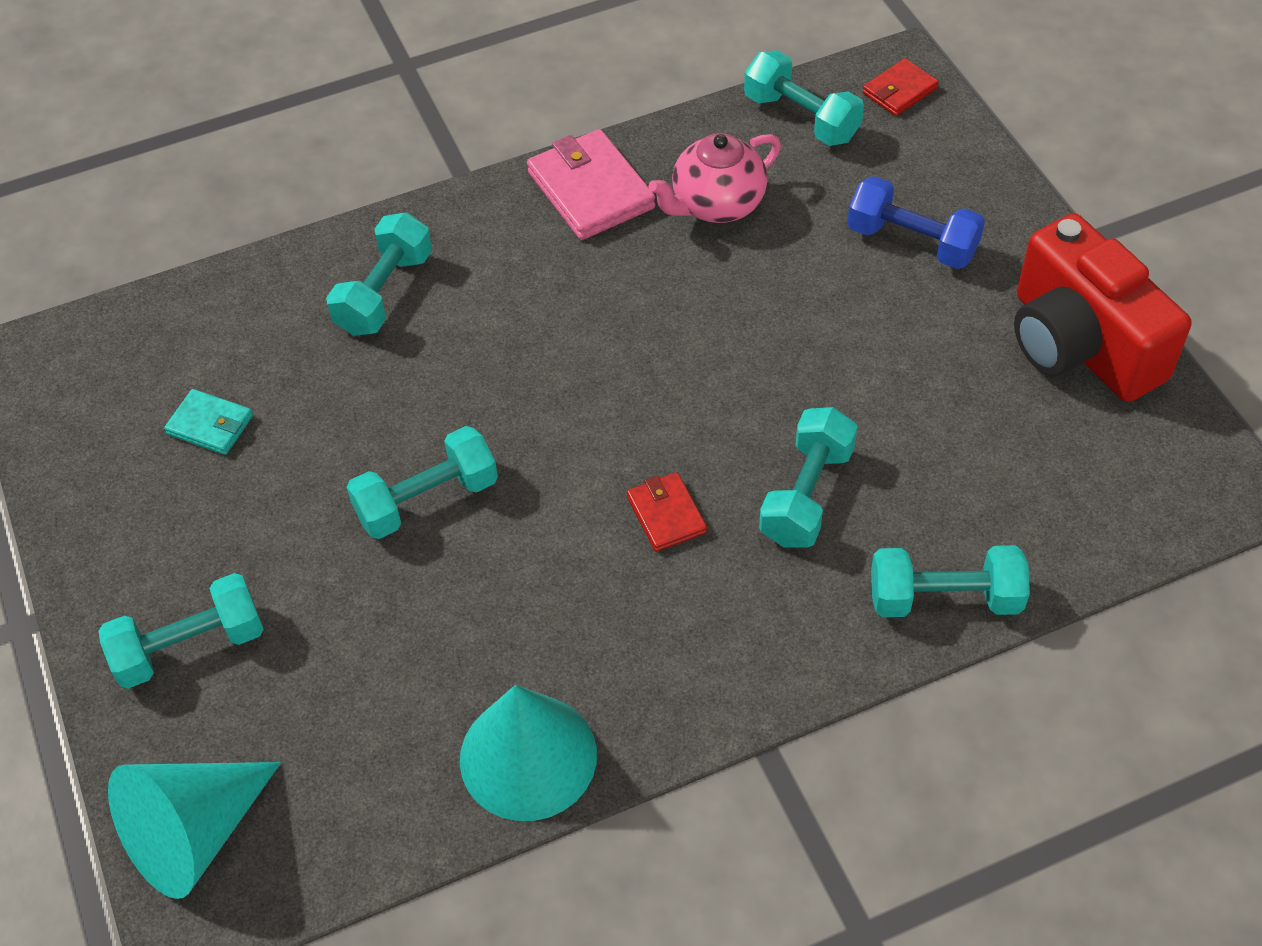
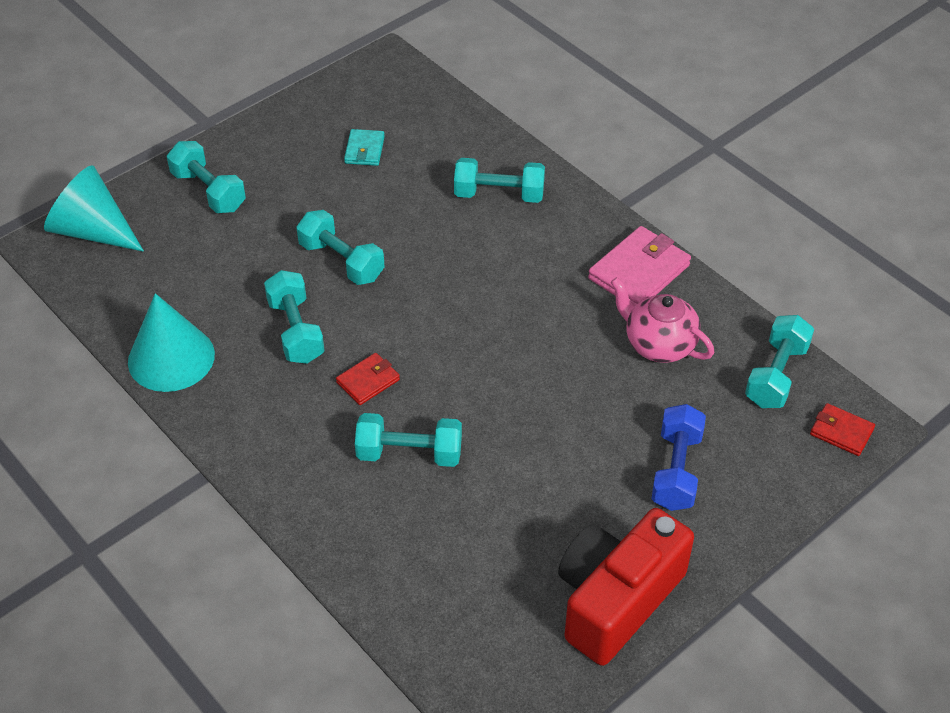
camera: 70 degrees right, 5 degrees down
(944, 598) = (345, 550): turquoise dumbbell -> turquoise dumbbell (296, 331)

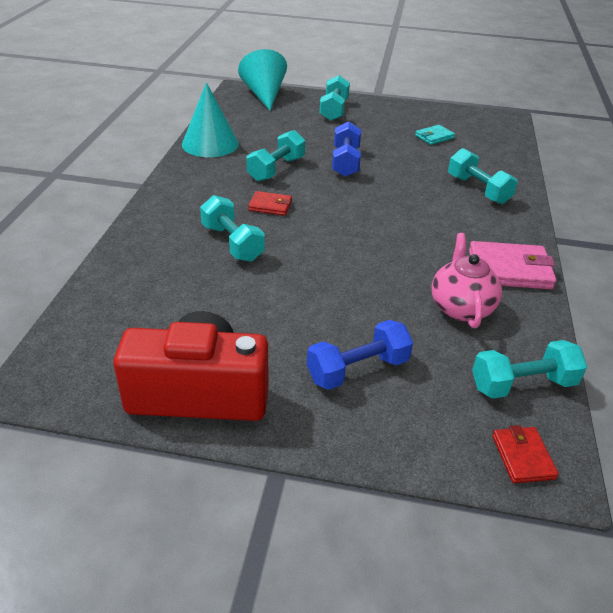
camera: 50 degrees right, 10 degrees down
(341, 261) = (345, 162): turquoise dumbbell -> blue dumbbell

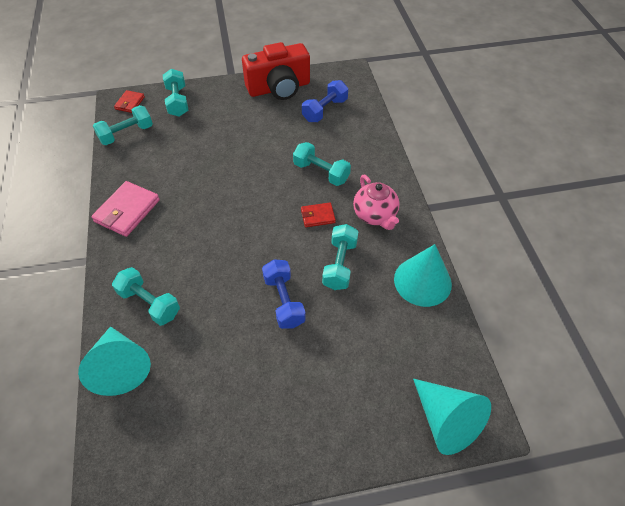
camera: 160 degrees right, 15 degrees up
(334, 110) = (341, 416): turquoise dumbbell -> turquoise dumbbell (177, 101)
(357, 369) = (211, 117): blue dumbbell -> blue dumbbell (325, 110)
(434, 137) = (203, 396): turquoise wallet -> none
(461, 307) = (160, 170): pink teapot -> pink teapot (375, 215)
(504, 163) = (120, 367): none -> turquoise cone
(509, 270) = (127, 211): pink wallet -> pink wallet turned 45 degrees counterclockwise
(523, 457) = (130, 103): red wallet -> red wallet turned 45 degrees clockwise

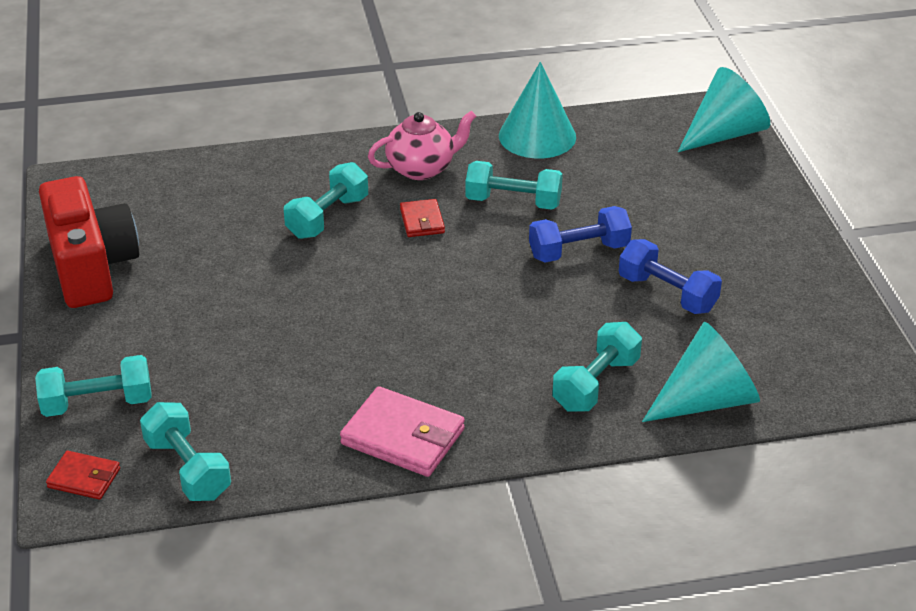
camera: 90 degrees left, 15 degrees down
(325, 110) = (171, 212): blue dumbbell -> blue dumbbell (667, 293)

